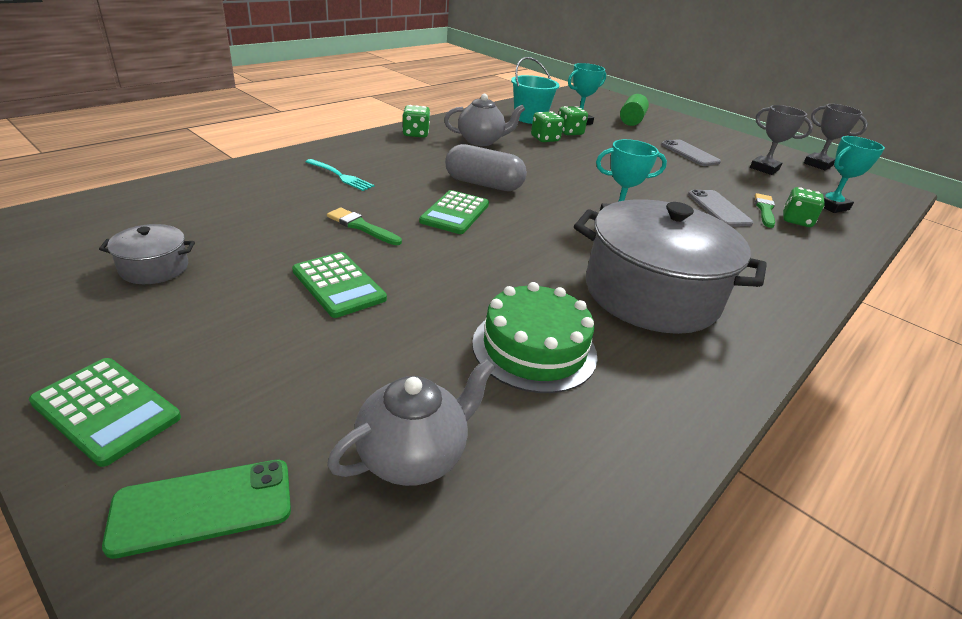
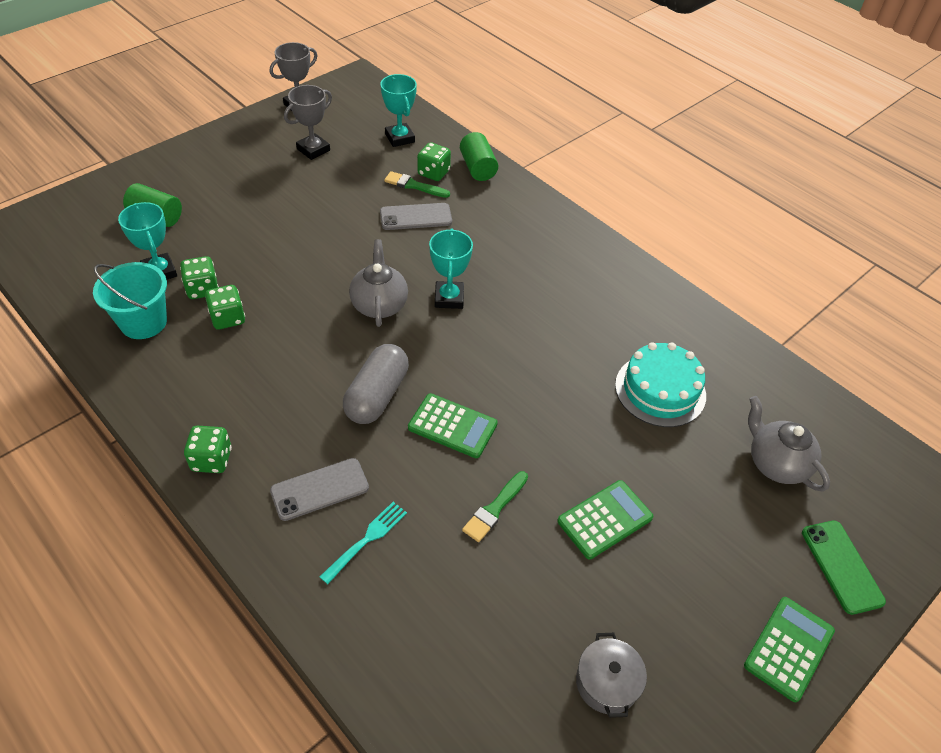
camera: 85 degrees left, 15 degrees up
(481, 141) = (237, 386): grey teapot -> grey teapot (379, 305)
(534, 348) = (660, 390): green cake -> turquoise cake
(651, 294) = (575, 306): grey pot -> none
(689, 153) = (272, 195): grey phone -> grey phone (320, 489)
(835, 246) = (478, 168): none -> green cylinder

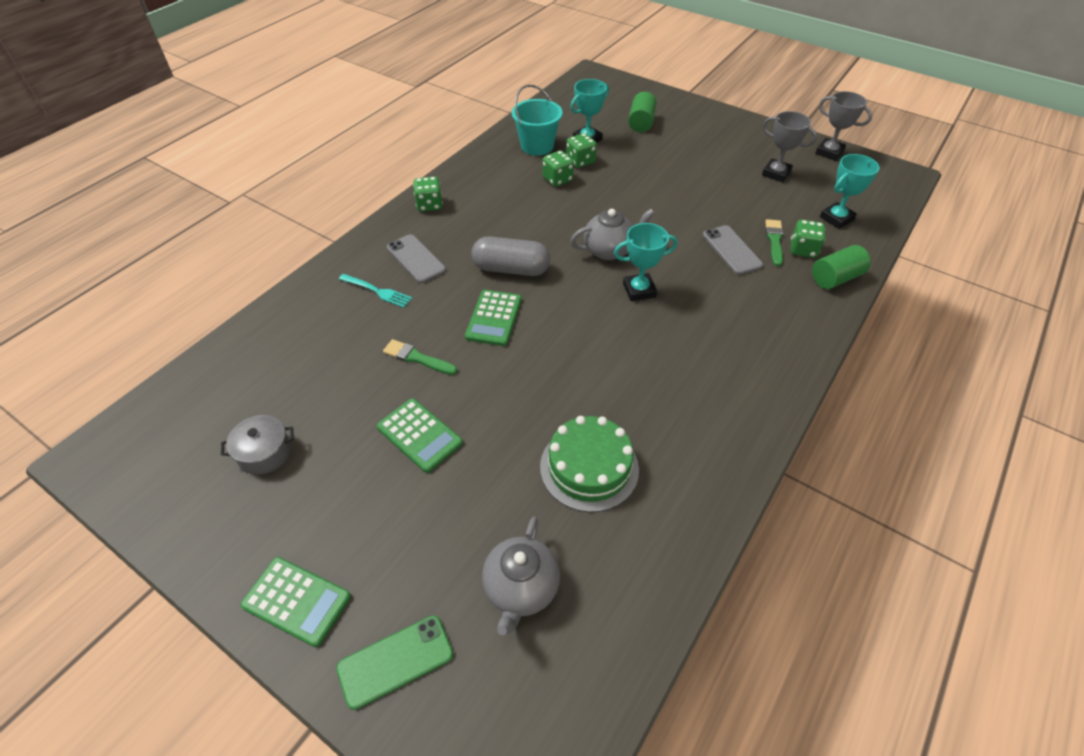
camera: 80 degrees right, 0 degrees up
(660, 390) = (589, 467): turquoise cake -> green cake
(775, 463) = (521, 589): grey teapot -> grey teapot turned 150 degrees clockwise

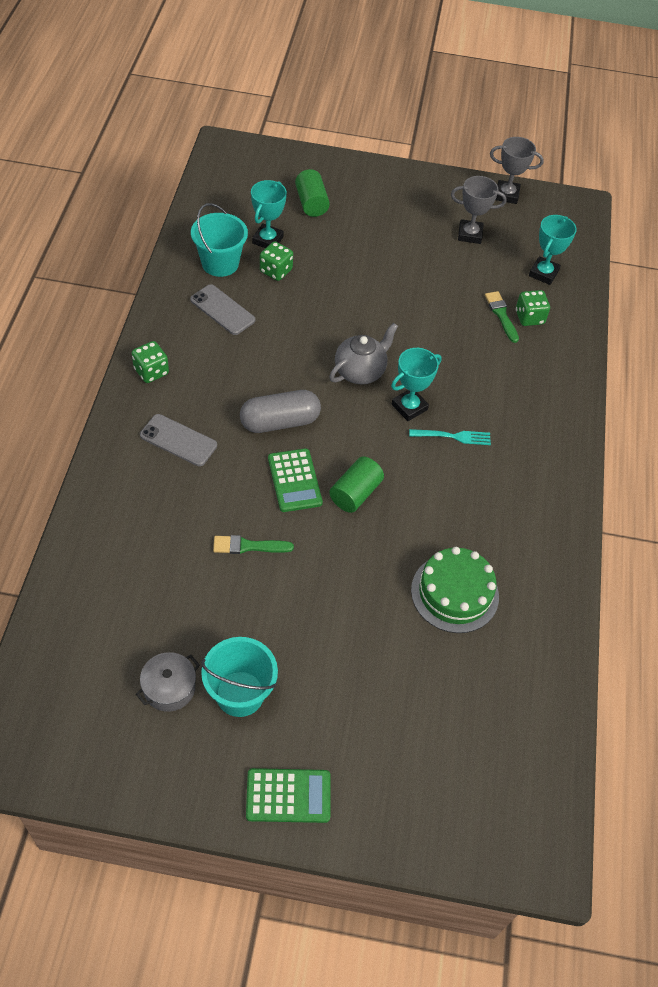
camera: 30 degrees left, 5 degrees up
(321, 482) = (240, 693): none -> turquoise bucket
(377, 291) = (163, 489): turquoise fork -> turquoise fork (453, 436)
(395, 661) = (395, 804): green phone -> none
(419, 435) = (298, 618): green calculator -> none
(521, 589) = (456, 712): grey teapot -> none
(557, 179) = (265, 301): green dice -> none
(731, 250) = (469, 337): grey phone -> grey phone (222, 310)
(835, 278) = (568, 340): green cylinder -> green cylinder (355, 493)

